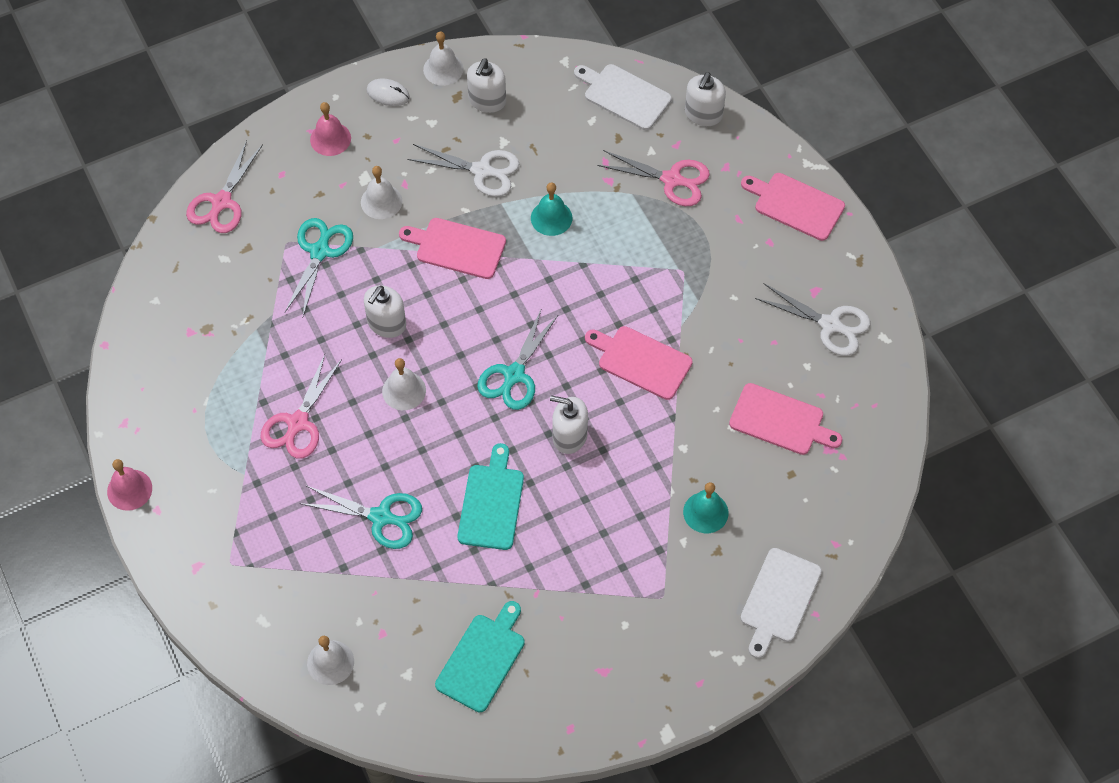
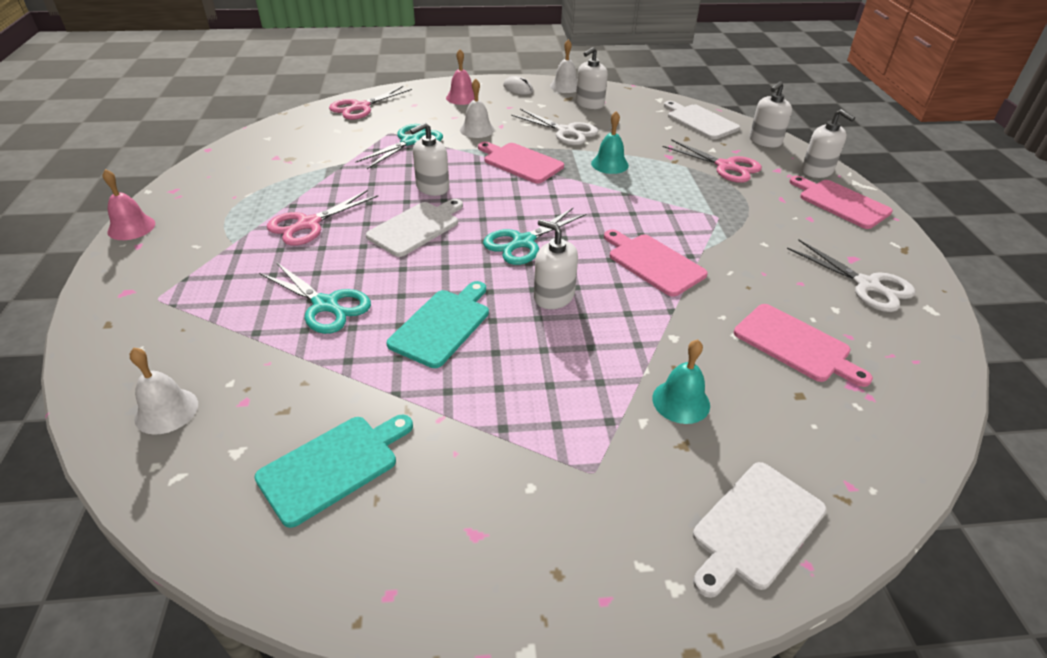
camera: 20 degrees right, 20 degrees down
(404, 390) = (416, 227): white bell -> white cutting board
(766, 155) = (817, 171): none -> white soap dispenser

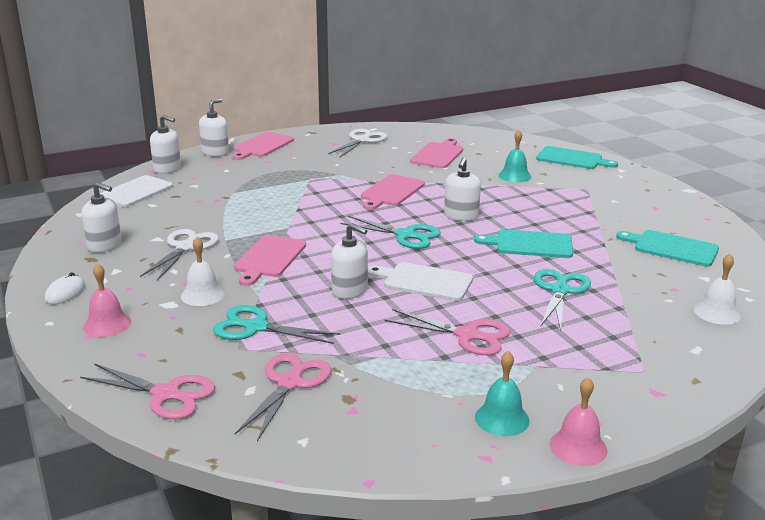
camera: 110 degrees left, 15 degrees down
(565, 86) = (52, 265): white bell -> none
(609, 164) = (248, 220): turquoise bell -> turquoise bell (502, 418)
(726, 166) = (225, 179): pink scissors -> pink scissors (290, 383)
(755, 527) = (572, 159): white cutting board -> turquoise cutting board

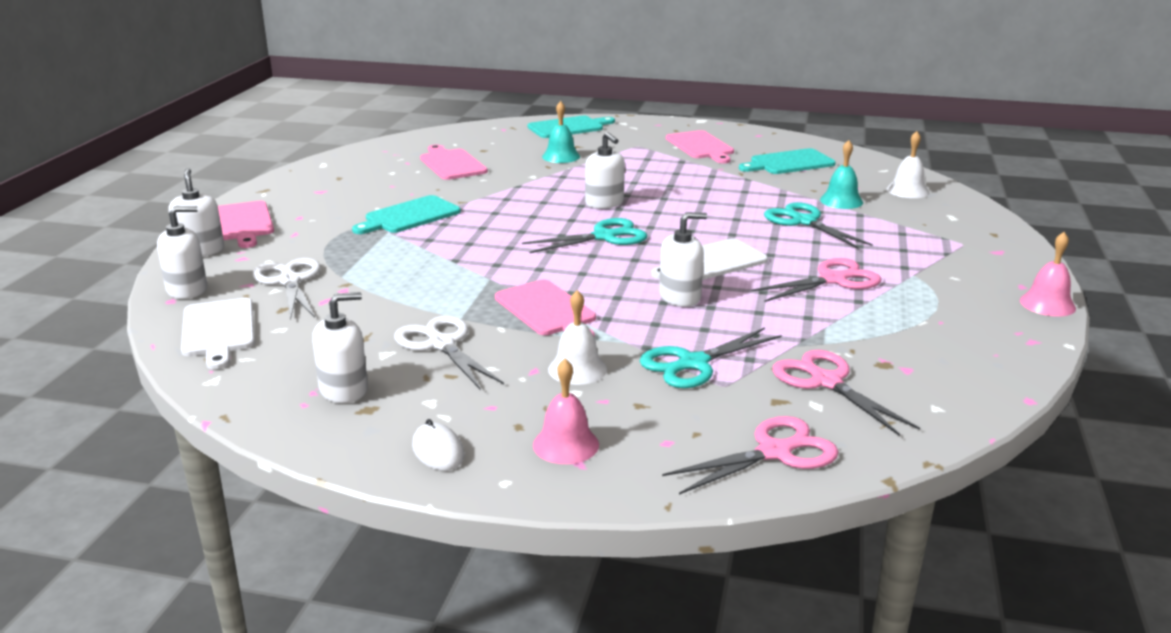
camera: 50 degrees left, 0 degrees up
(362, 140) = (342, 178): white scissors -> white scissors (289, 281)
(391, 192) = (496, 209): pink cutting board -> pink cutting board (700, 146)
(502, 418) = (981, 315): turquoise bell -> turquoise bell (841, 201)
(530, 244) = (705, 200): turquoise cutting board -> turquoise cutting board (409, 216)

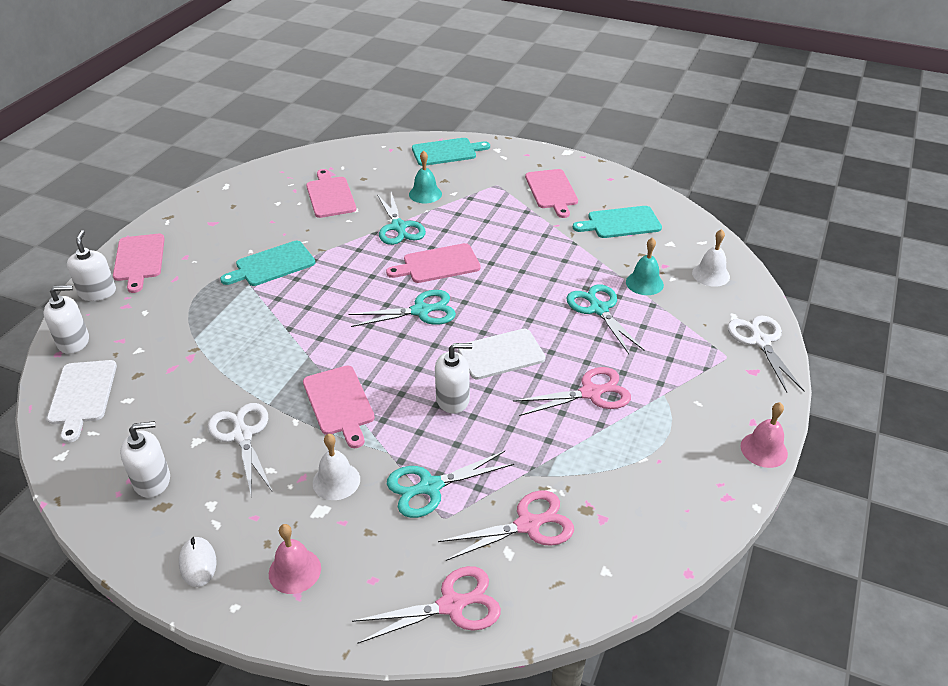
camera: 10 degrees right, 15 degrees up
(289, 281) = (153, 340): white scissors -> white scissors (760, 341)
(544, 181) = (399, 227): none -> turquoise scissors
(604, 203) = (438, 264): white soap dispenser -> pink cutting board
(825, 381) = (528, 525): pink scissors -> pink scissors turned 90 degrees clockwise

